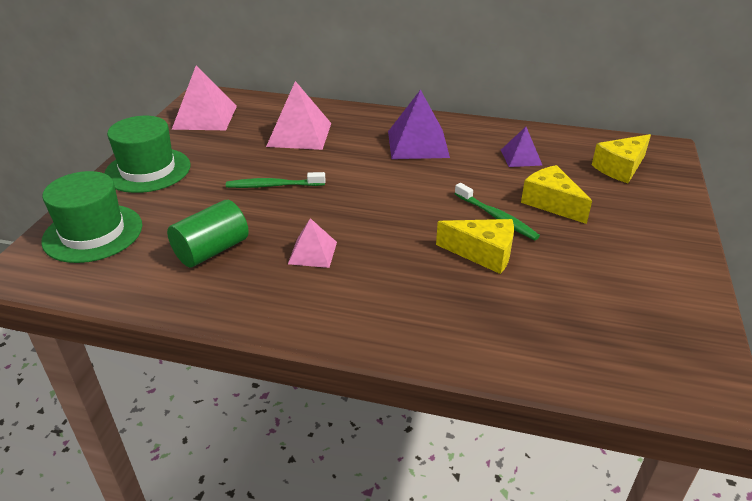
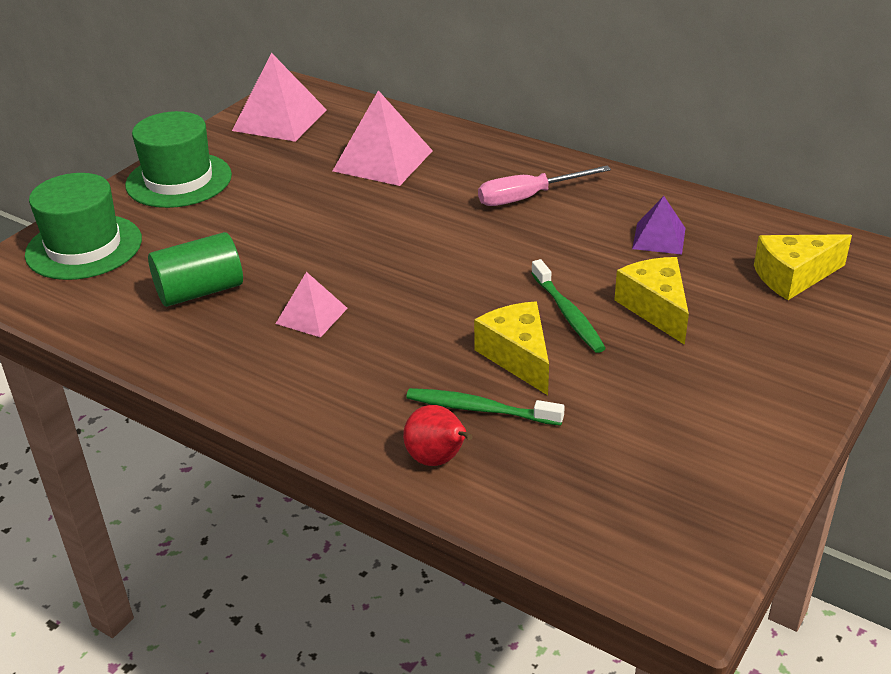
camera: 20 degrees right, 0 degrees up
(273, 186) = (312, 224): green toothbrush -> green toothbrush (480, 409)
(417, 144) = (528, 197): purple pyramid -> pink screwdriver
(476, 343) = (437, 460): none -> red pear
(483, 253) = (518, 357): yellow cheese -> yellow cheese turned 150 degrees counterclockwise

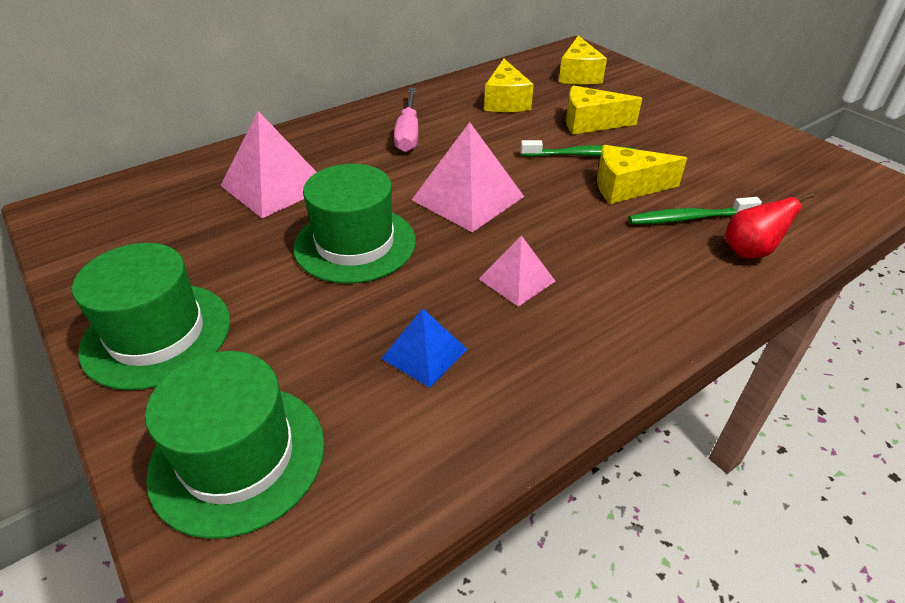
camera: 70 degrees left, 5 degrees up
(200, 291) = (424, 353): green cylinder -> blue pyramid
(279, 120) = (111, 232): pink pyramid -> pink pyramid (468, 198)
(320, 223) = (355, 244): none -> green hat
(480, 409) = (689, 218): green toothbrush -> green toothbrush turned 45 degrees clockwise
(659, 238) = (505, 101): purple pyramid -> yellow cheese

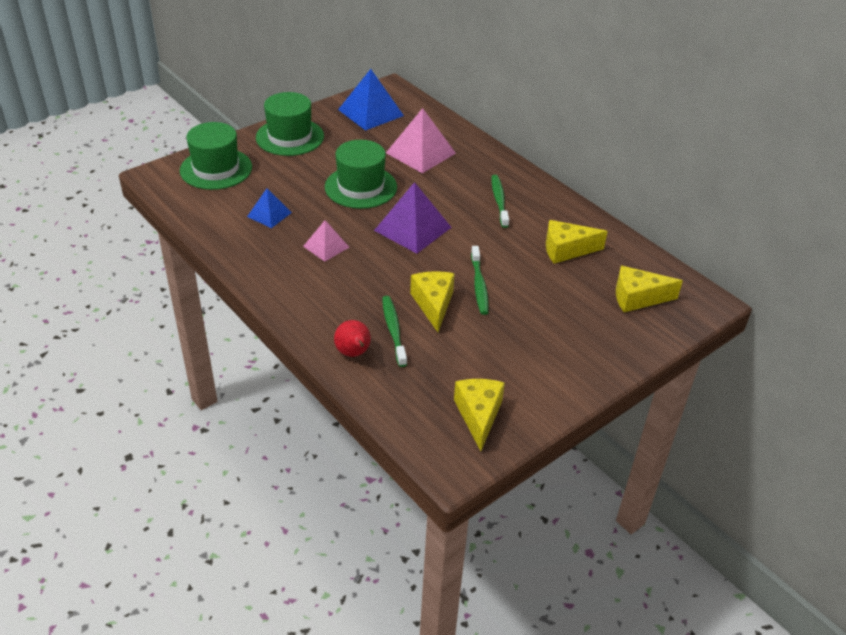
camera: 85 degrees right, 0 degrees up
(125, 231) = (371, 112): none -> blue pyramid
(408, 133) = (499, 201): pink screwdriver -> green toothbrush
(468, 198) = (412, 229): pink pyramid -> purple pyramid
(590, 123) = (536, 296): yellow cheese -> yellow cheese (479, 415)

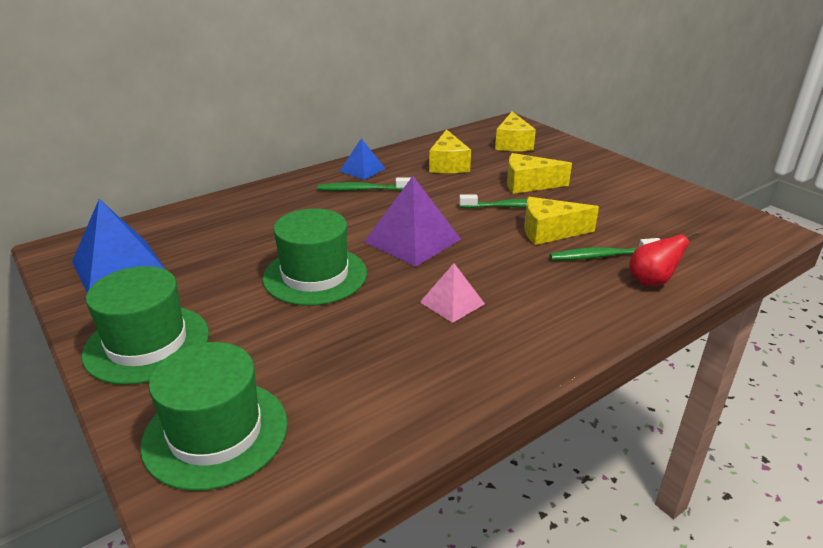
camera: 85 degrees left, 10 degrees down
(269, 214) = (372, 358): blue pyramid -> blue pyramid (362, 170)
(420, 153) = (246, 231): pink pyramid -> none
(479, 415) = (700, 215): yellow cheese -> yellow cheese (528, 184)

